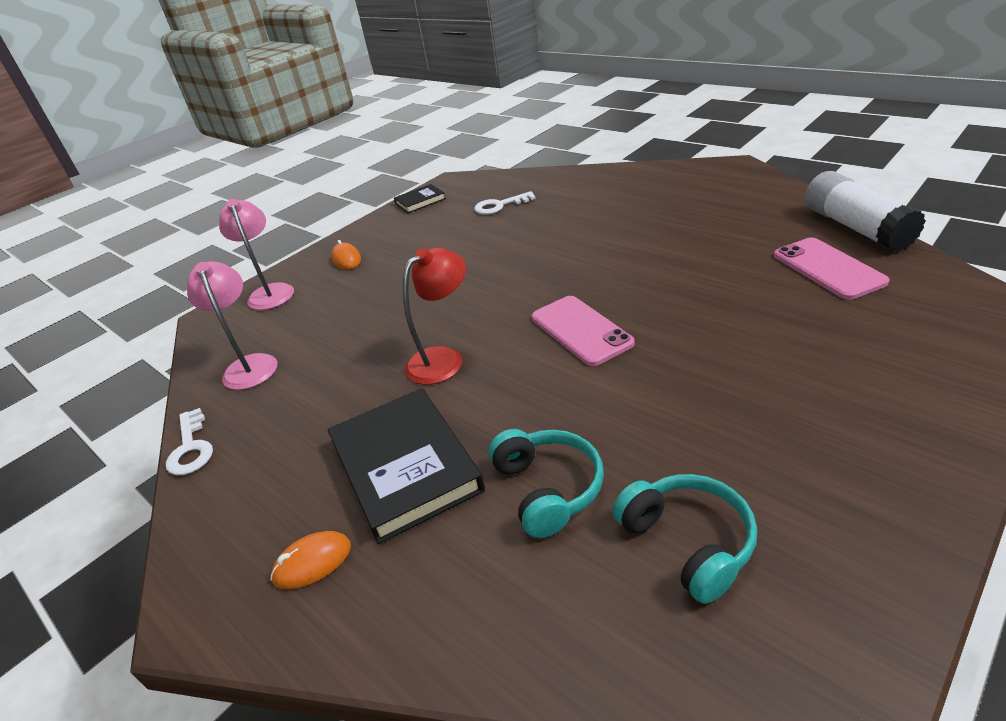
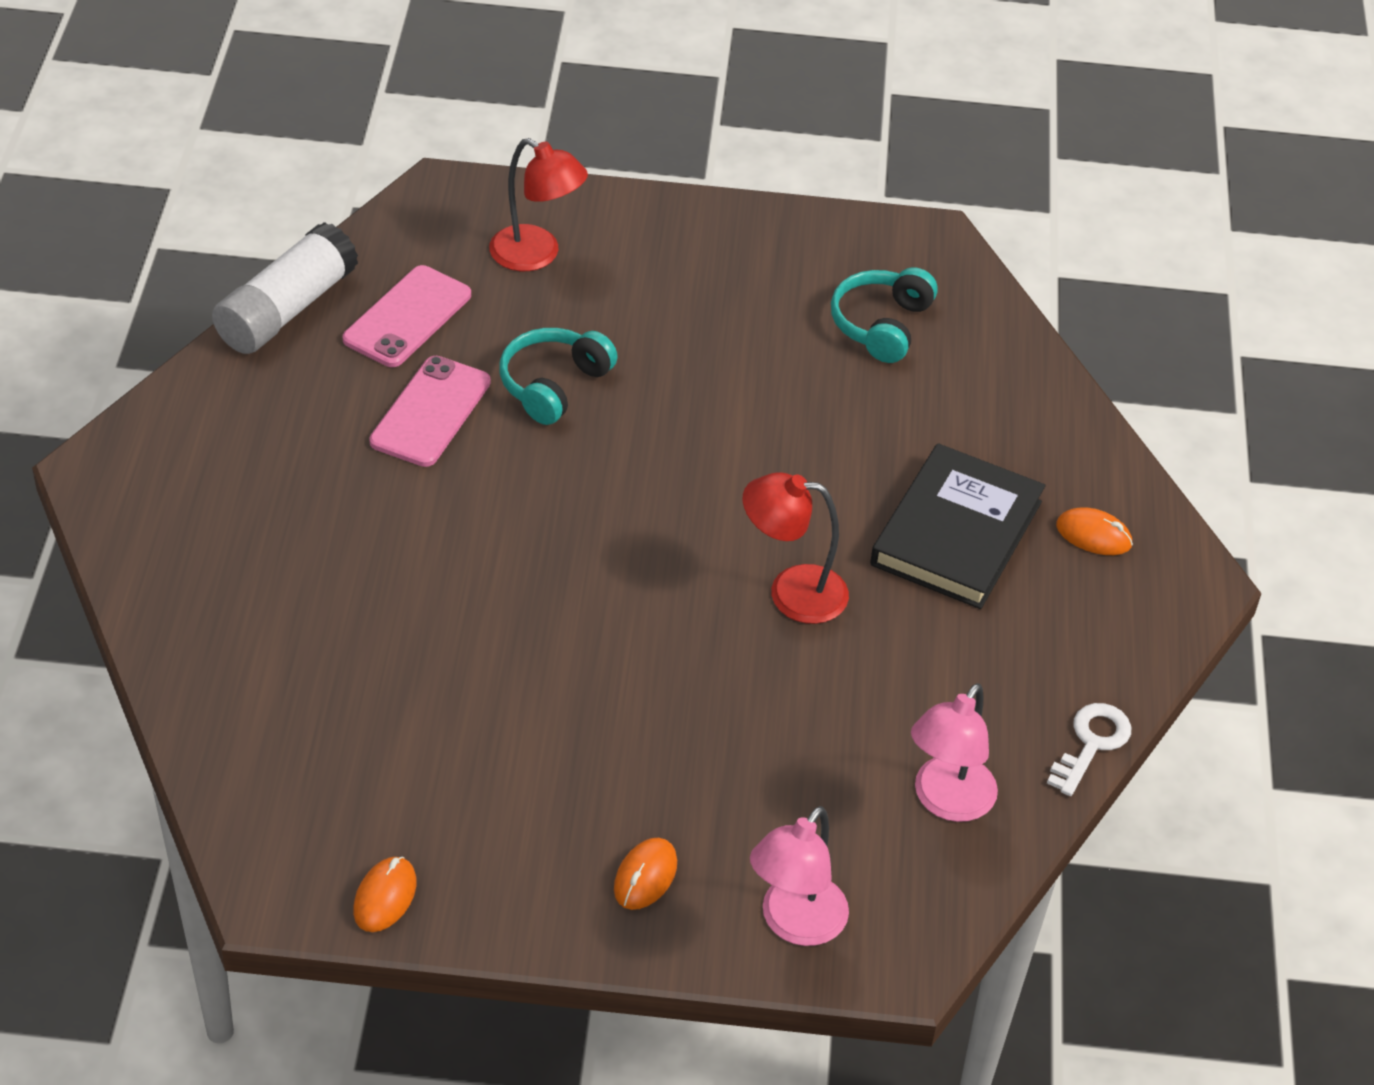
camera: 135 degrees left, 10 degrees up
(420, 201) = (385, 897): black book -> orange mouse
(499, 206) = (358, 744): white key -> none
(548, 488) = (897, 421): turquoise headphones -> turquoise headphones (553, 385)
(580, 330) = (658, 488): pink phone -> pink phone (431, 412)
(892, 341) = (536, 255): none -> red lamp

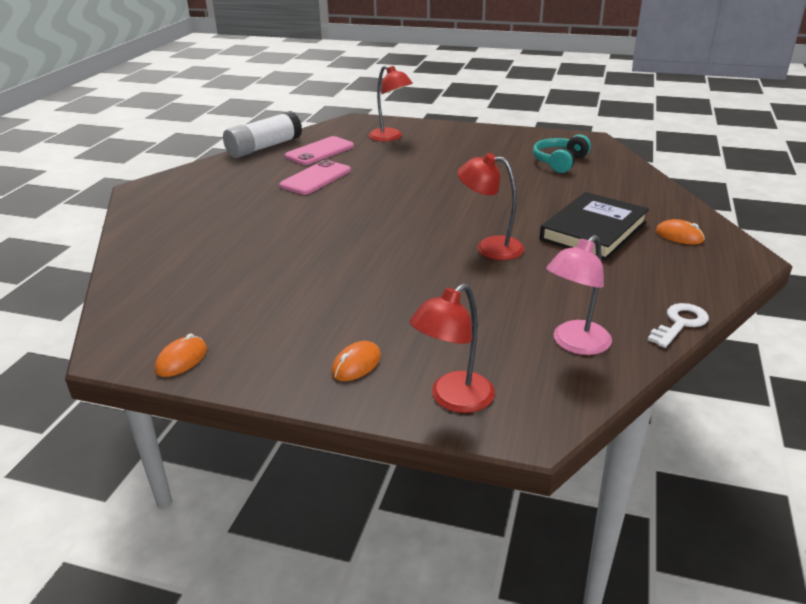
camera: 15 degrees right, 15 degrees down
(553, 385) = (382, 173): turquoise headphones -> none
(794, 924) = (453, 399): pink lamp -> red lamp

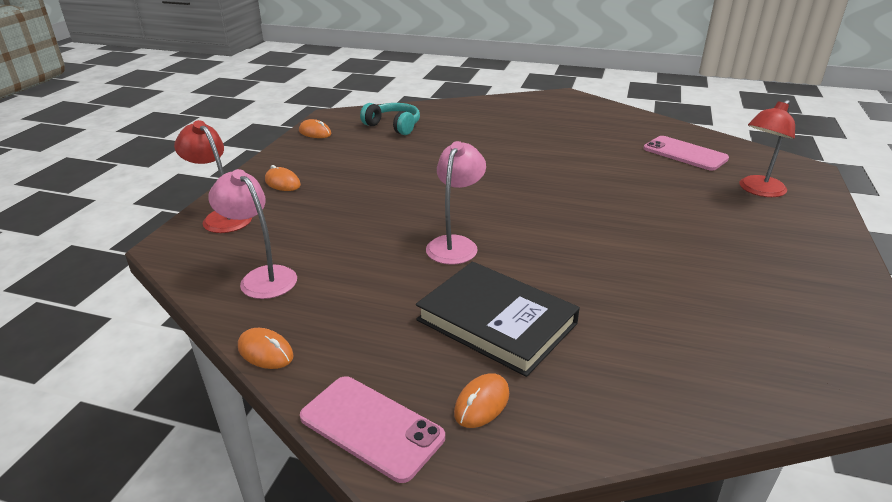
camera: 90 degrees right, 0 degrees up
(264, 147) = (680, 128): white glue stick -> none
(316, 178) = (610, 155): pink phone -> pink phone (371, 427)
(490, 247) = (455, 244): red lamp -> pink lamp
(559, 162) = (741, 321): turquoise headphones -> turquoise headphones (393, 126)
(680, 323) = (265, 352): white key -> orange mouse

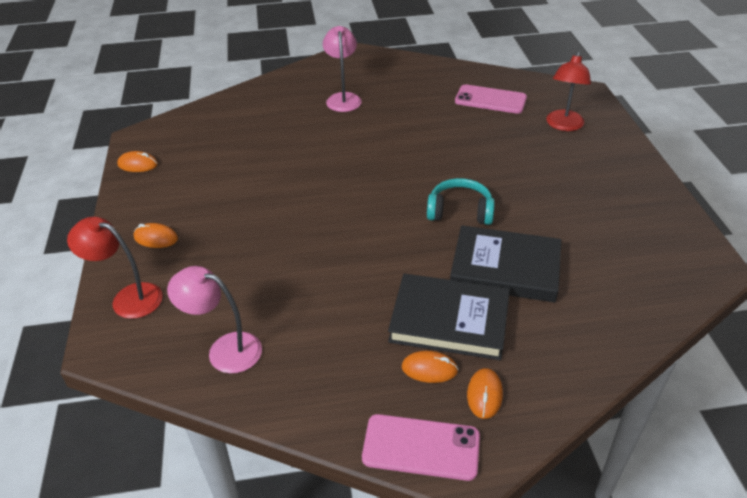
camera: 25 degrees left, 10 degrees up
(265, 352) = (289, 419): orange mouse -> orange mouse (429, 369)
(393, 126) = (213, 134): turquoise headphones -> turquoise headphones (460, 211)
(455, 244) = (367, 256): pink lamp -> pink lamp (343, 98)
(596, 294) = (505, 268): none -> black book

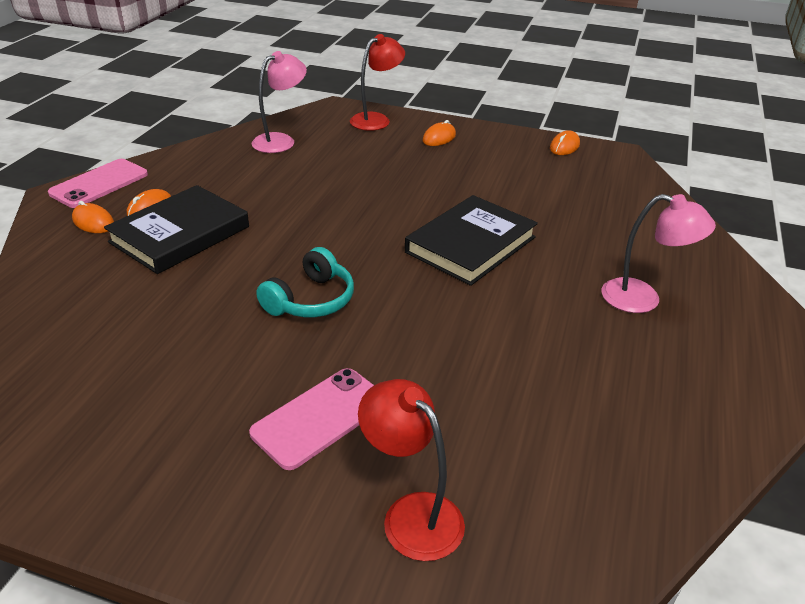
camera: 115 degrees right, 5 degrees down
(490, 100) = (558, 457): pink phone -> pink phone (320, 417)
(505, 268) = (194, 292): black book -> black book (471, 245)

